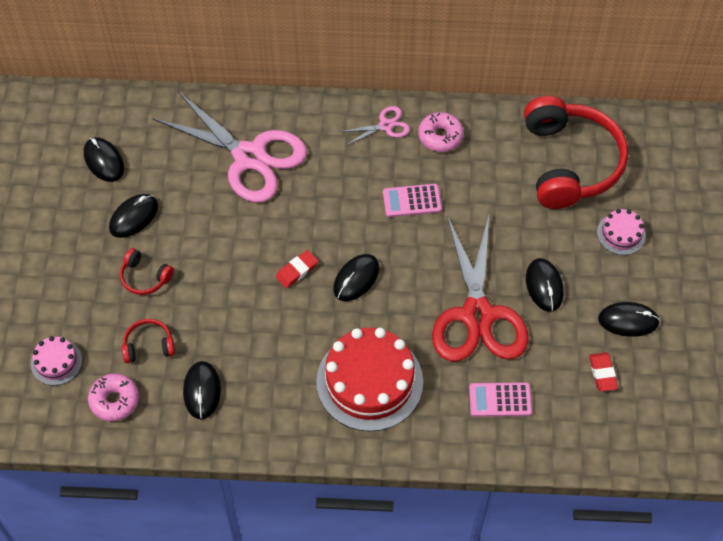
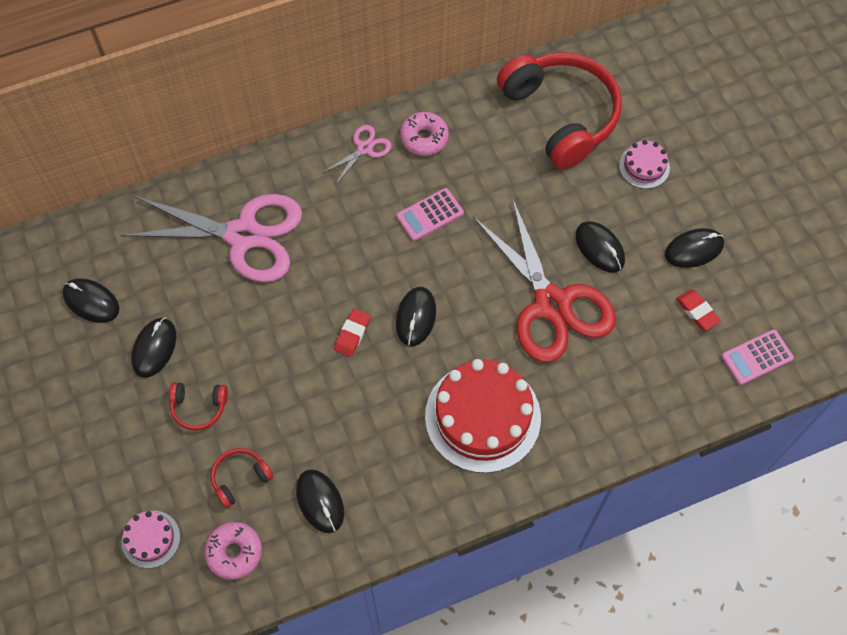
camera: 25 degrees left, 5 degrees up
(500, 400) = (616, 380): pink calculator -> pink calculator (756, 357)

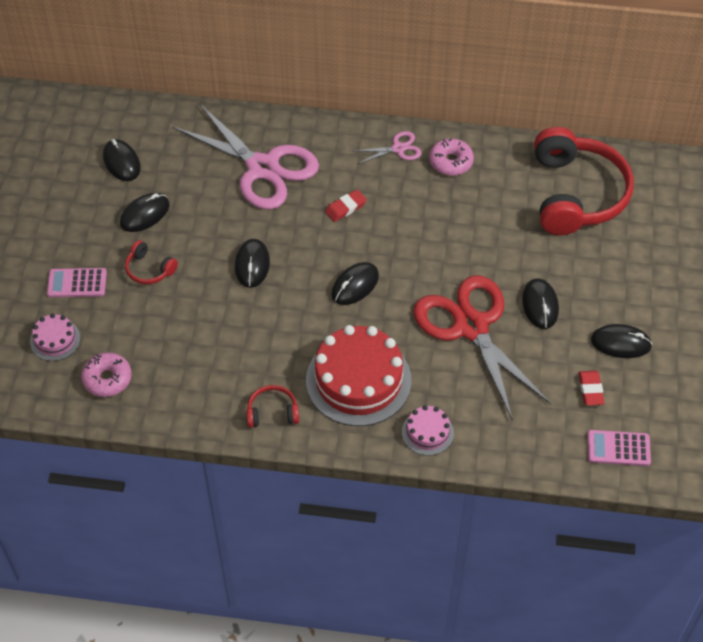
camera: 30 degrees right, 10 degrees down
(240, 478) = (146, 331): red headphones -> red headphones (272, 412)
(320, 501) = (193, 376): black mouse -> black mouse (252, 265)
(352, 334) = (297, 274): red eraser -> red eraser (345, 208)
(430, 215) = (417, 218): pink calculator -> pink calculator (77, 283)
(551, 304) = (471, 327): red scissors -> red scissors turned 150 degrees clockwise
(644, 167) = (621, 263): pink cake -> pink cake (427, 432)

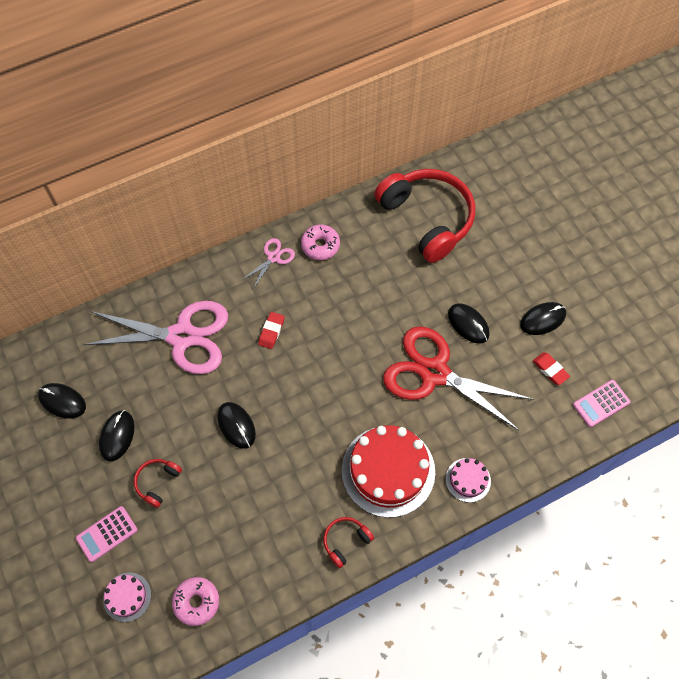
camera: 35 degrees left, 10 degrees up
(149, 269) = (157, 482): red headphones -> red headphones turned 120 degrees clockwise
(355, 285) = (327, 393): black mouse -> none

